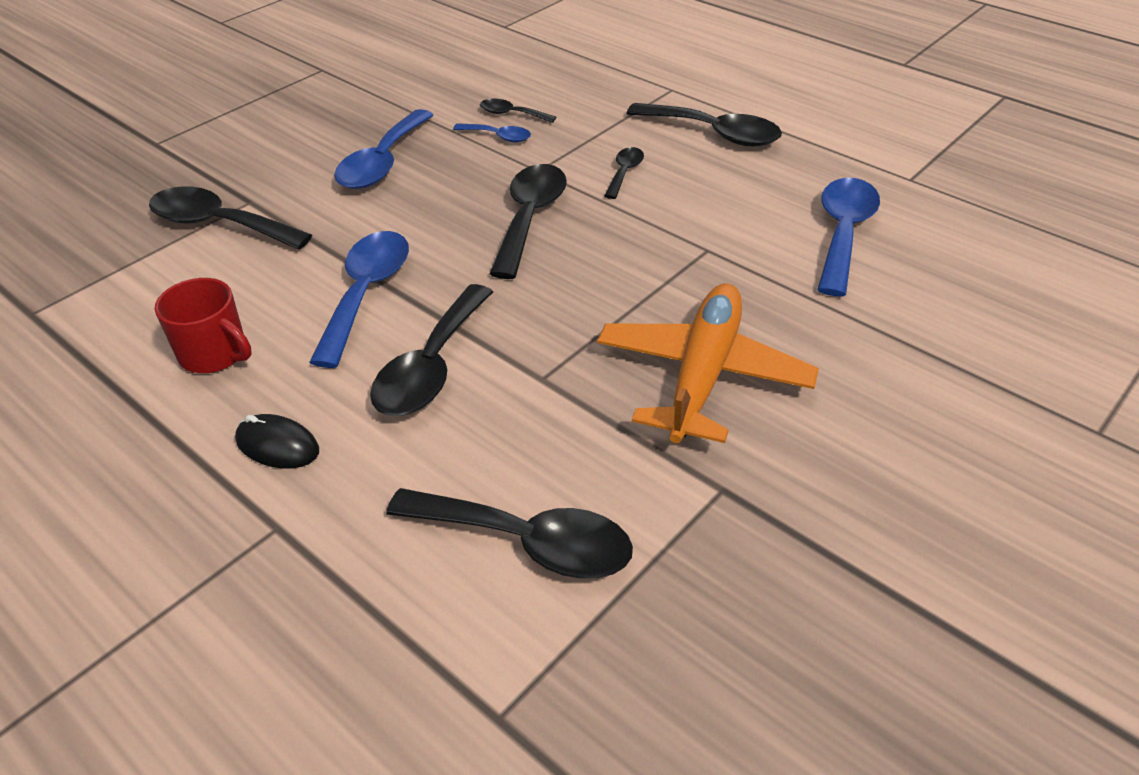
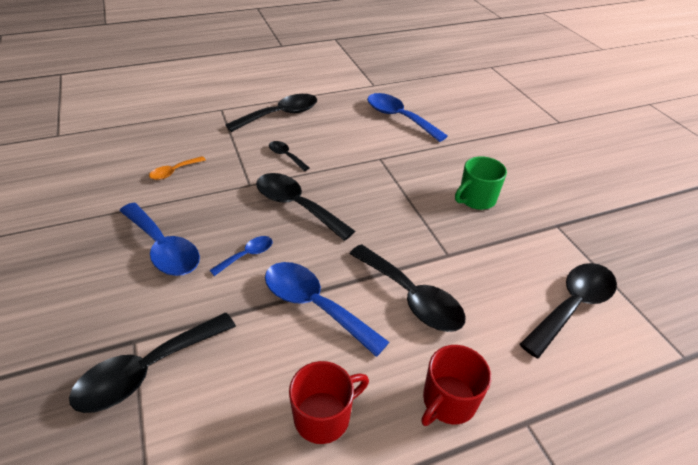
camera: 65 degrees left, 0 degrees up
(277, 446) = (448, 401): black mouse -> red mug
(498, 137) = (194, 186): blue spoon -> blue spoon (247, 255)
(511, 114) = (174, 172): black spoon -> orange spoon
(703, 374) = (476, 199): orange plane -> green mug

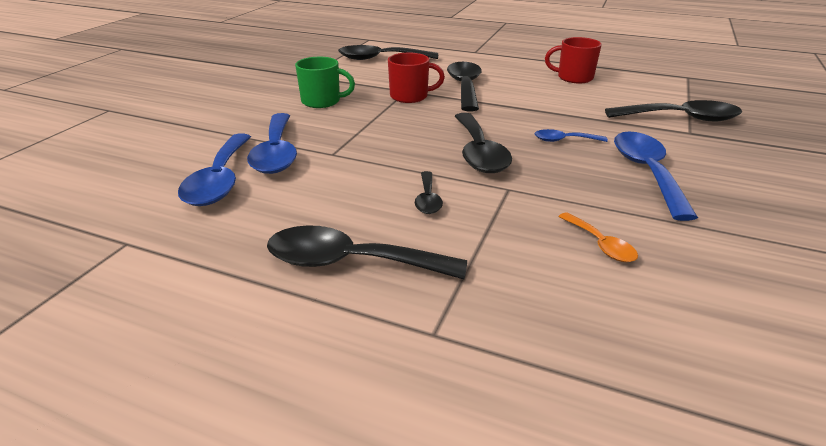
camera: 135 degrees left, 10 degrees down
(174, 172) = (600, 245): orange spoon -> orange spoon turned 60 degrees clockwise
(314, 305) = (535, 104): blue spoon -> blue spoon (276, 153)
(448, 401) = (502, 63): red mug -> red mug (410, 96)

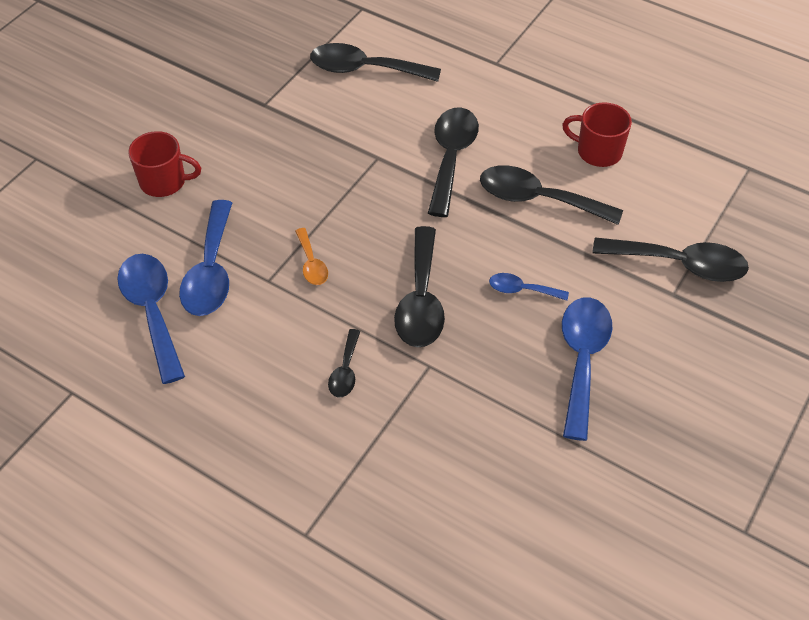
camera: 10 degrees right, 20 degrees up
(220, 180) = (152, 311): blue spoon -> blue spoon turned 150 degrees clockwise
(322, 101) = (273, 170): green mug -> none
(350, 262) = (257, 446): black spoon -> black spoon (538, 199)
(410, 96) = (378, 172): red mug -> red mug (164, 182)
(600, 245) = (481, 458): orange spoon -> orange spoon (311, 264)

